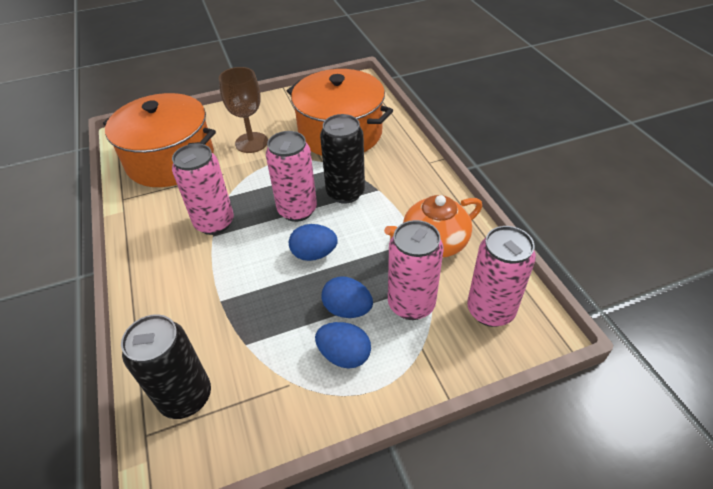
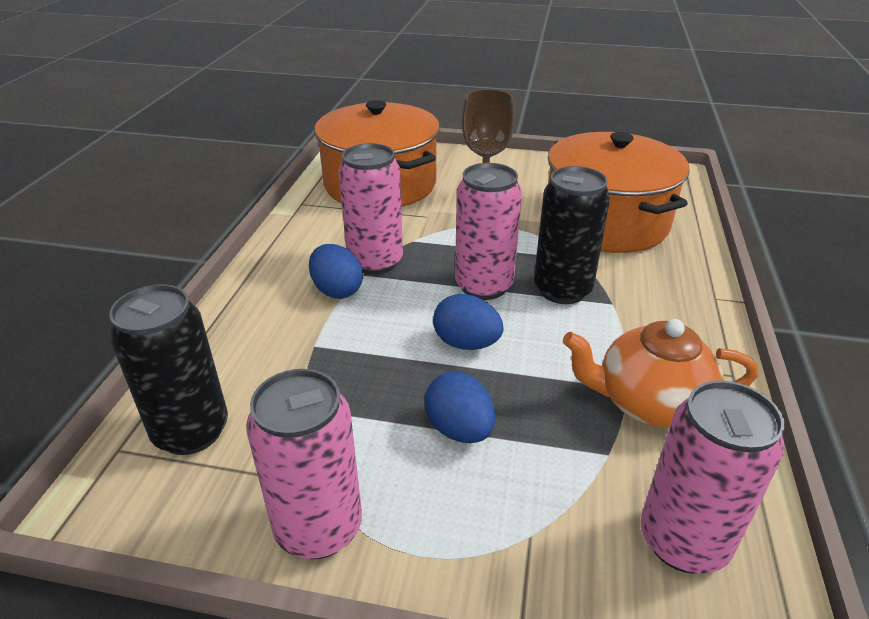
camera: 30 degrees right, 10 degrees down
(344, 355) = (411, 485): blue egg -> blue egg (337, 290)
(411, 304) = (556, 467): pink can -> pink can (319, 528)

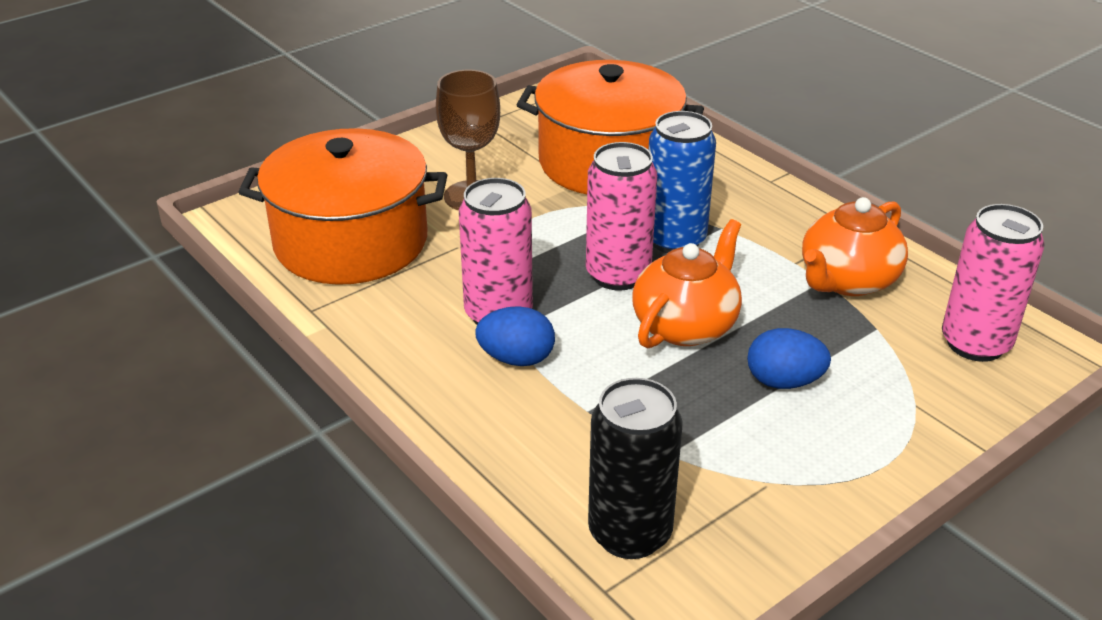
camera: 50 degrees left, 0 degrees up
(319, 528) = (817, 501): pink can -> none
(466, 343) = (686, 325): blue egg -> orange teapot
(562, 290) = (674, 240): black can -> blue can

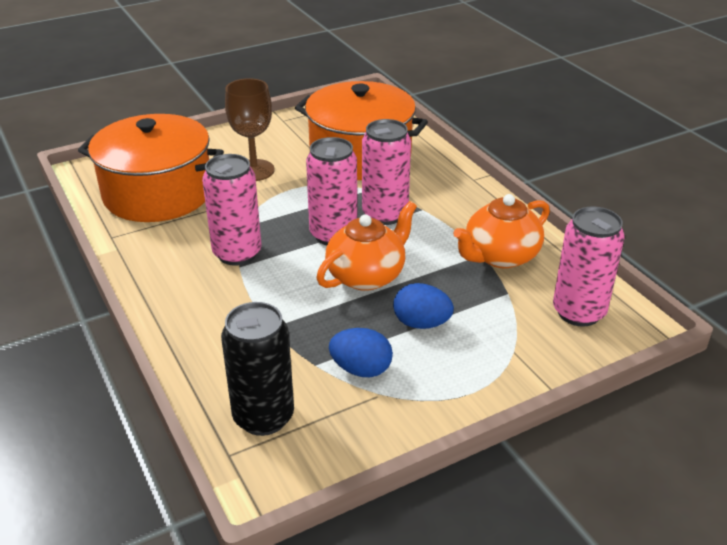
camera: 10 degrees right, 0 degrees up
(516, 359) = (236, 285): blue egg -> blue egg (361, 369)
(674, 240) = (385, 214): blue can -> pink can

